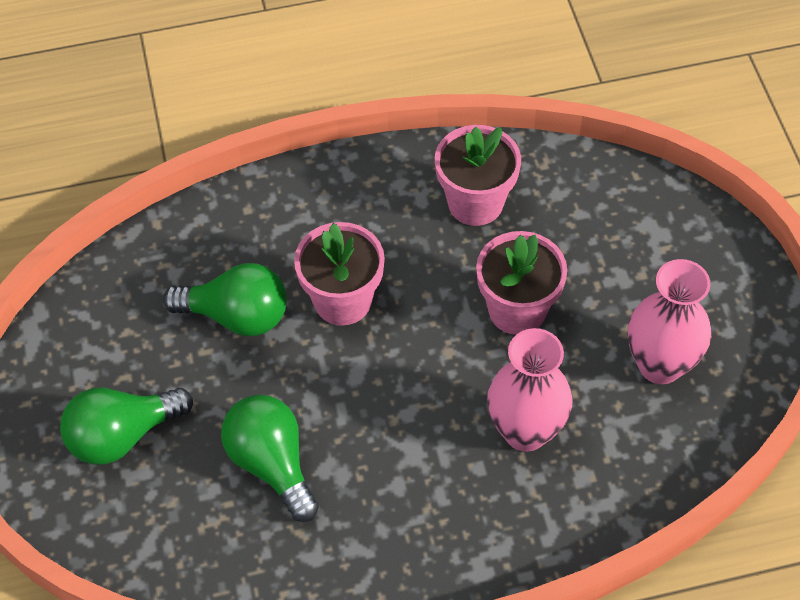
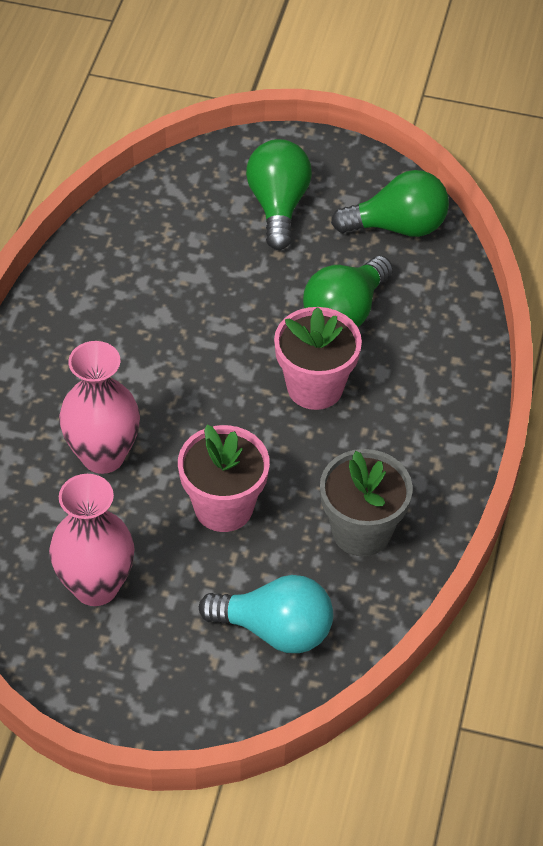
camera: 115 degrees right, 5 degrees down
(272, 463) = (191, 283): green light bulb -> green light bulb (398, 226)
(475, 203) = (361, 531): pink flower pot -> grey flower pot
(608, 220) = (275, 630): none -> turquoise light bulb

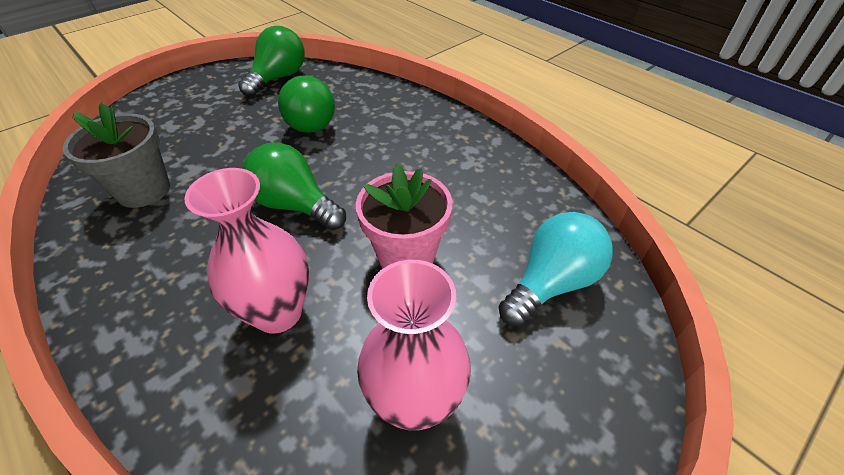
camera: 55 degrees left, 5 degrees down
(278, 206) = (197, 111): green light bulb -> green light bulb (295, 205)
(315, 387) = (350, 159): pink flower pot -> none
(361, 531) = (490, 192): grey flower pot -> grey flower pot (144, 190)

